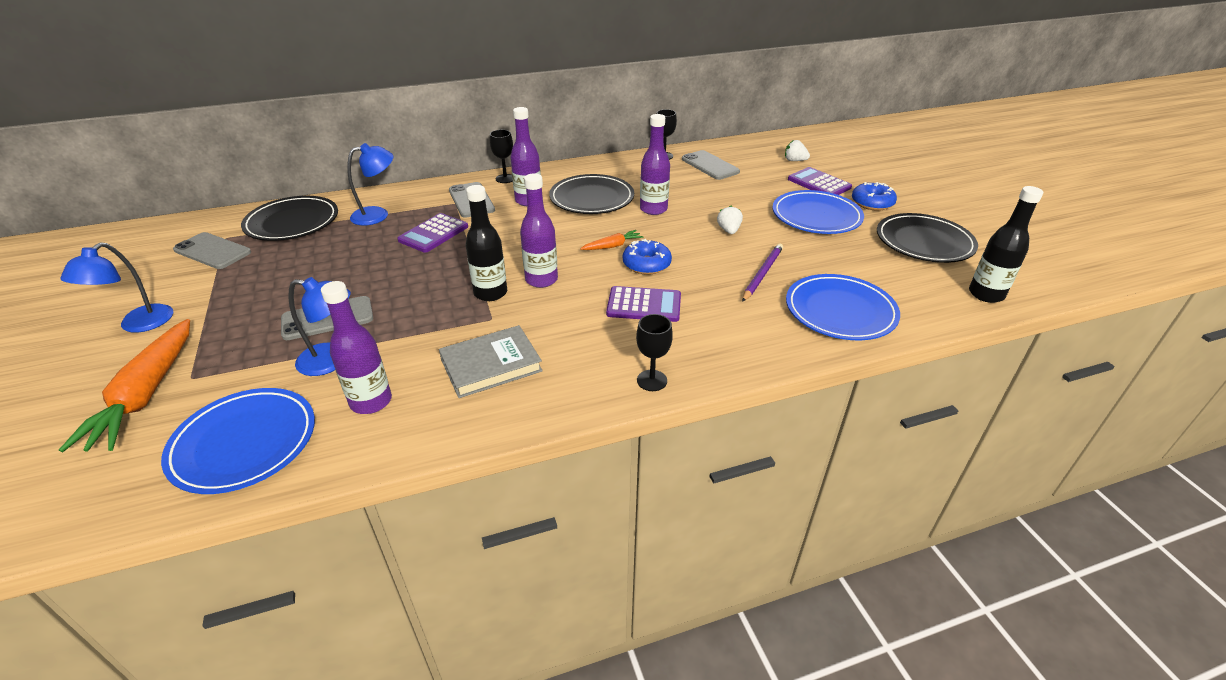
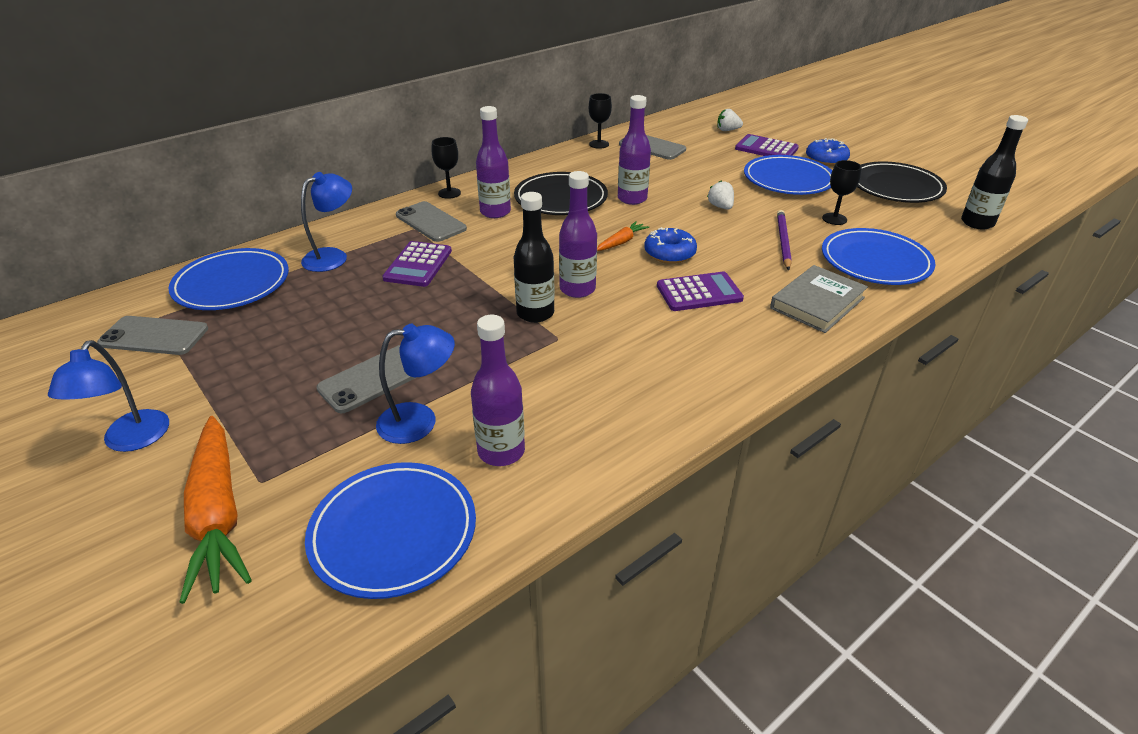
camera: 20 degrees left, 0 degrees up
(292, 222) = (232, 284): black plate -> blue plate
(491, 365) = (597, 384): grey book -> grey book (817, 303)
(652, 380) = (764, 361): black goblet -> black goblet (834, 219)

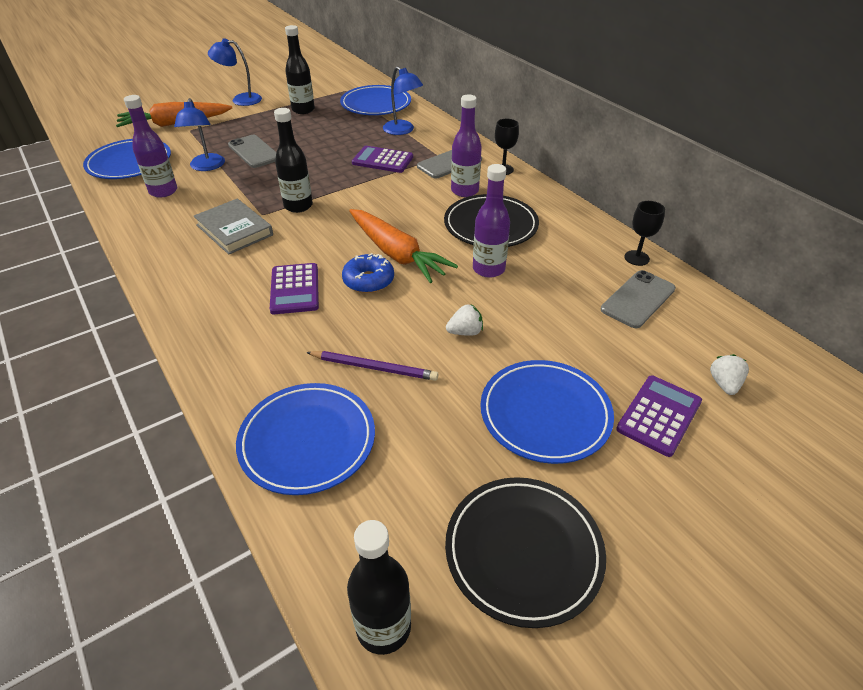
camera: 95 degrees right, 5 degrees up
(154, 336) = (327, 92): grey phone -> none
(222, 352) = (303, 110): none -> black bottle
(577, 289) = (324, 226): purple bottle -> none
(621, 242) = (397, 254): orange carrot -> orange carrot, size x2.12
(817, 303) = (246, 364): grey book -> grey book (234, 230)
(826, 159) = (629, 484): blue donut -> none
(834, 219) = (422, 433): black goblet -> none

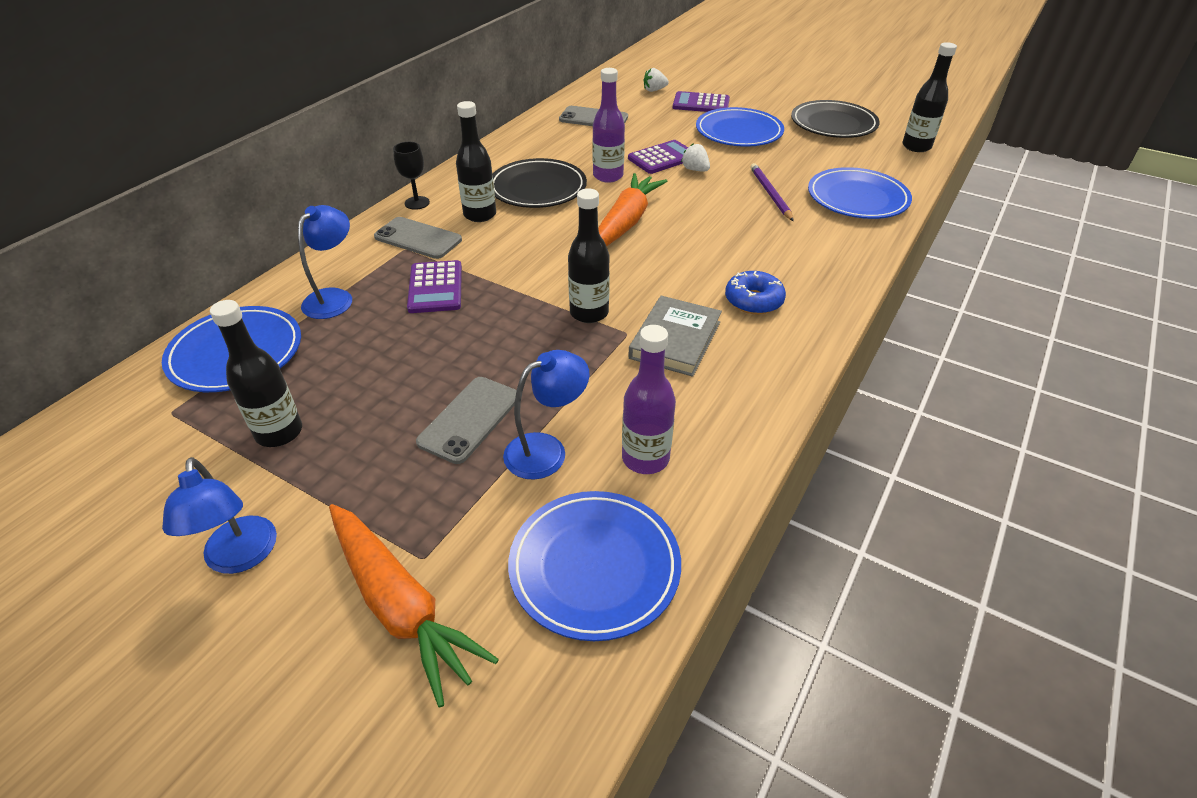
camera: 115 degrees left, 0 degrees up
(295, 289) = (727, 259): purple calculator -> purple calculator (662, 158)
(368, 280) = (677, 225): blue donut -> blue donut (753, 301)
(464, 191) = (480, 215): purple bottle -> black bottle
(636, 258) = (539, 124): black goblet -> none

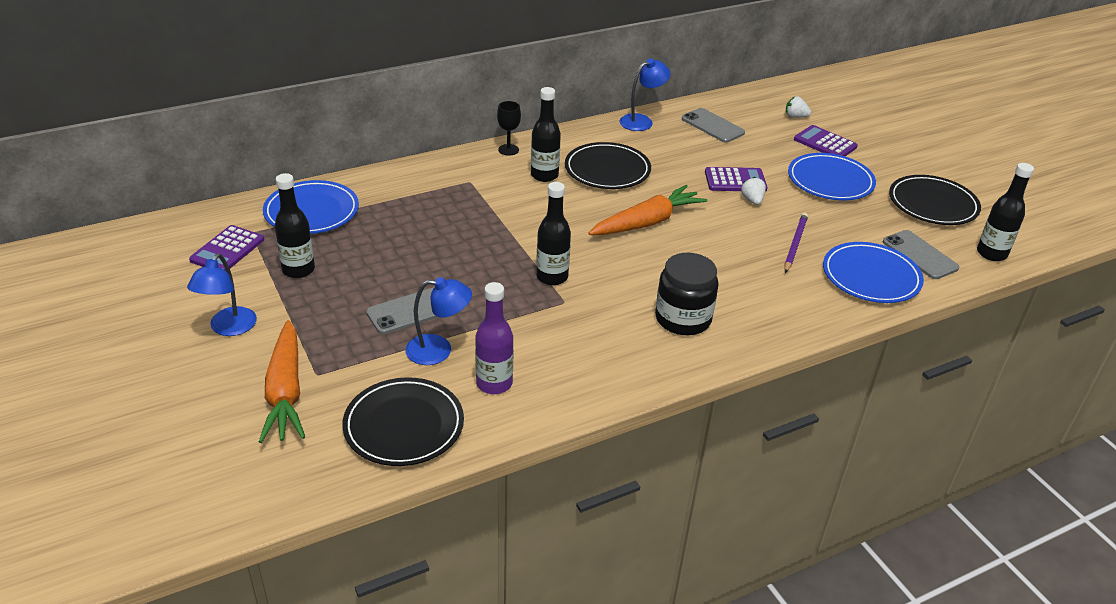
camera: 30 degrees right, 5 degrees down
(334, 297) = (396, 198): blue lamp -> blue lamp (642, 121)
(418, 238) = (485, 177): grey phone -> grey phone (919, 255)
(435, 287) = (465, 217): purple calculator -> purple calculator (227, 250)
(594, 567) = (404, 426): blue plate -> black plate
(608, 176) = (673, 180): purple bottle -> none
(675, 340) = (593, 321): grey book -> none
(753, 301) = (683, 319): blue donut -> black jar

